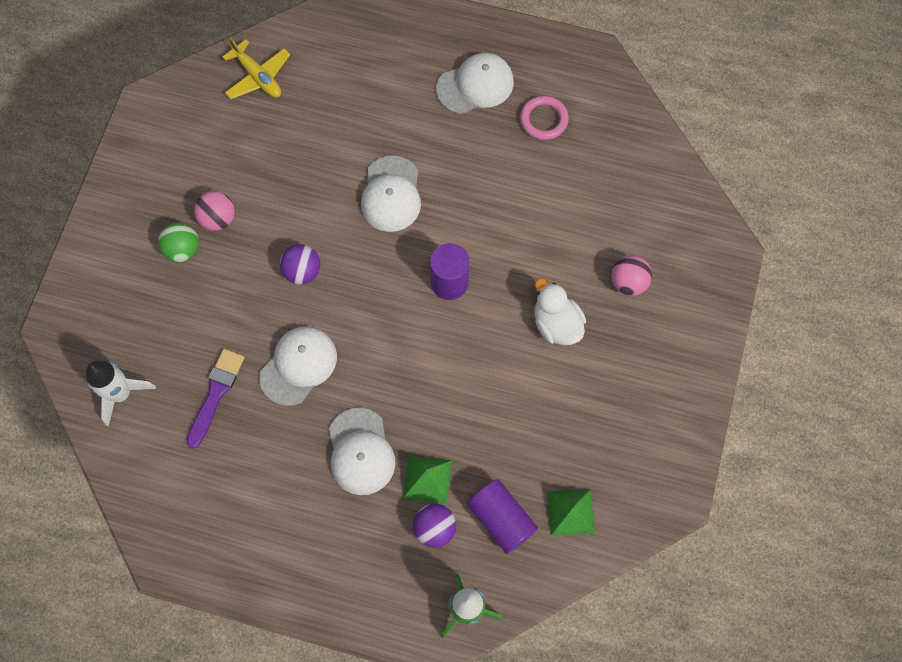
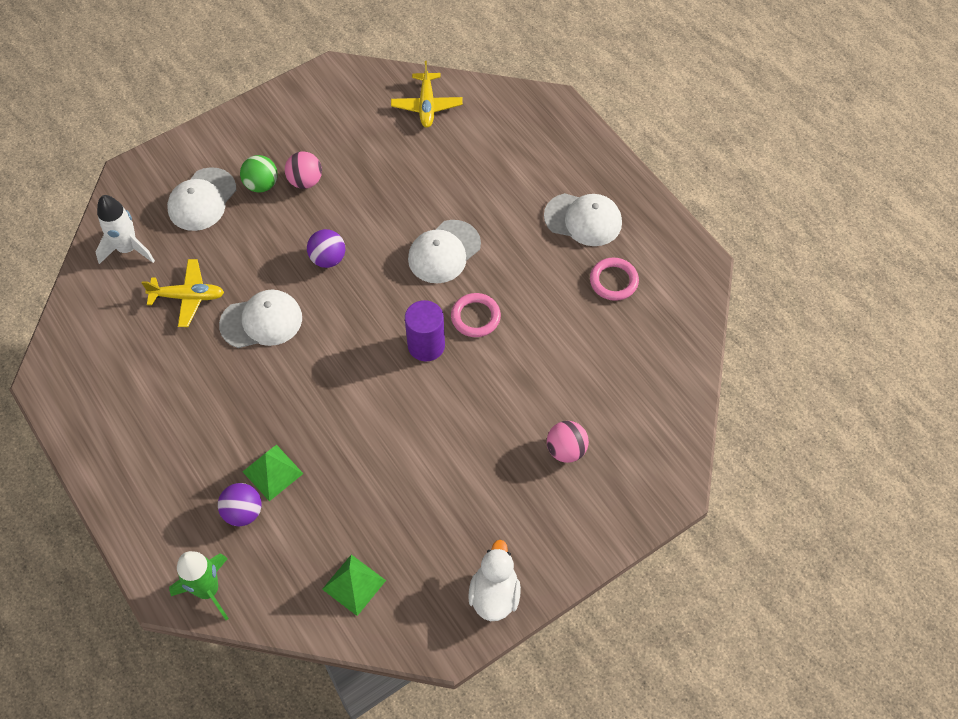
camera: 40 degrees right, 10 degrees down
(216, 394) = (188, 297): purple brush -> yellow plane
(360, 452) = (245, 415): white cap -> white cap (202, 200)
(466, 229) = (475, 317): none -> pink ring
(501, 519) = (297, 546): purple cylinder -> none
(556, 324) = (478, 437): white duck -> white duck (494, 594)

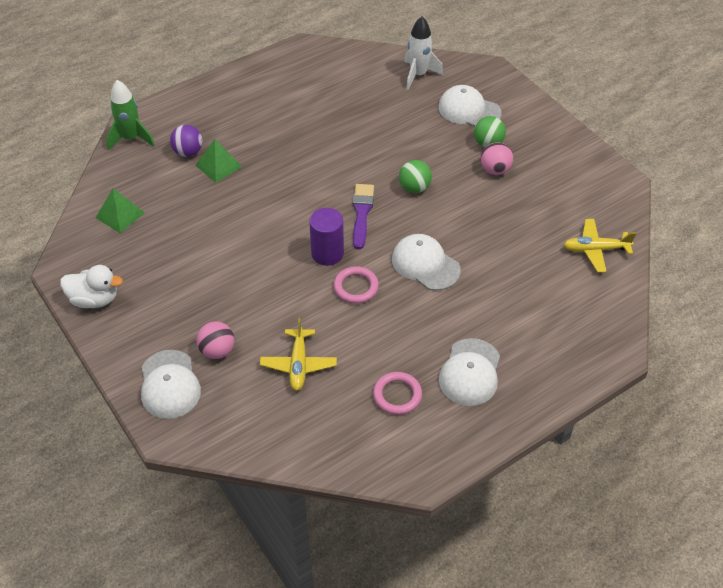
camera: 90 degrees right, 10 degrees down
(188, 297) = (375, 110): yellow plane -> yellow plane (298, 364)
(261, 321) = (352, 152): white cap -> white cap (169, 384)
(328, 259) = (414, 188): purple ball -> green ball
(365, 311) = (362, 213): none -> purple brush

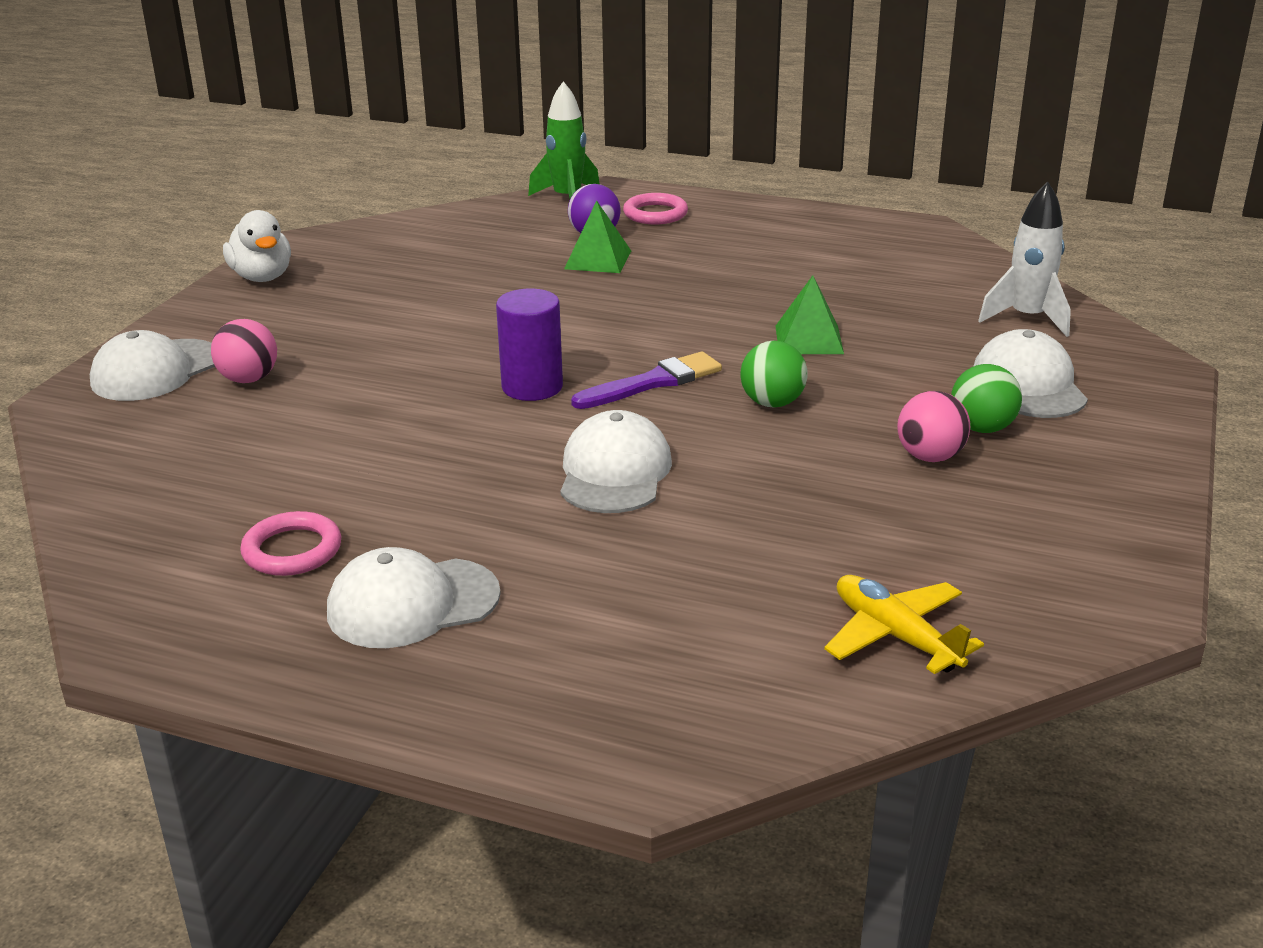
camera: 55 degrees right, 20 degrees down
(120, 215) = (425, 239): green pyramid -> green pyramid (808, 339)
(298, 364) = (280, 445): yellow plane -> none
(356, 287) = (490, 433): pink ring -> pink ring (655, 214)

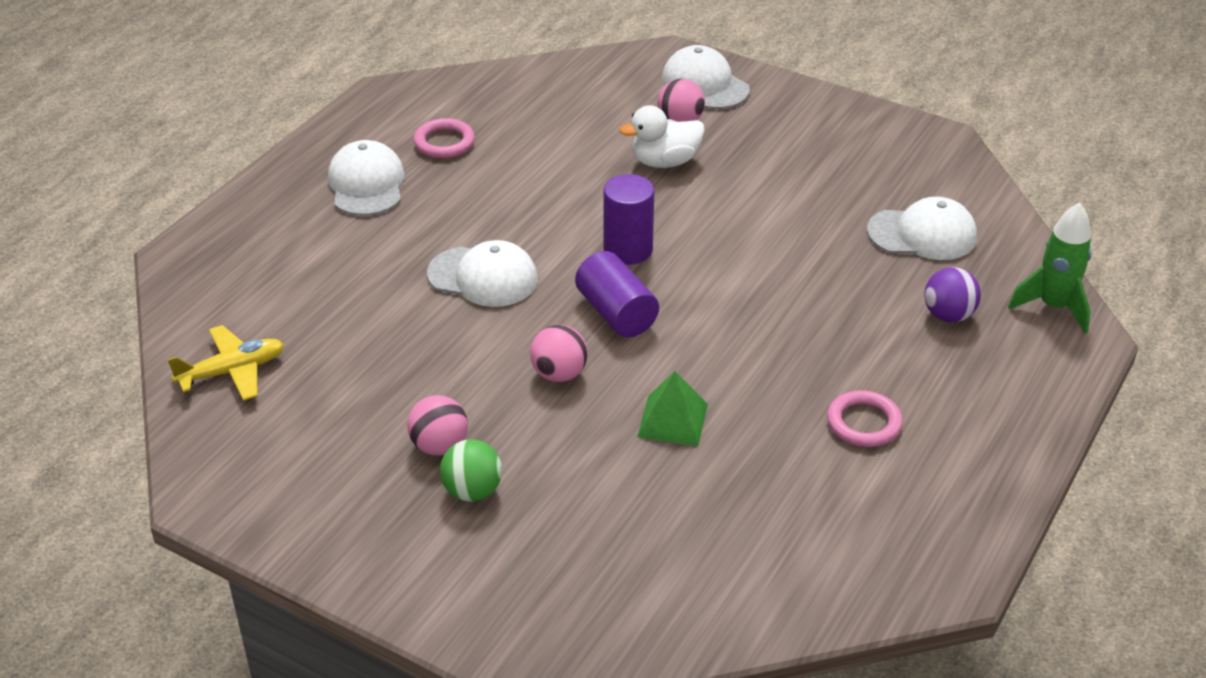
camera: 100 degrees right, 10 degrees up
(262, 277) = (868, 124): white duck -> white duck (664, 162)
(598, 260) = (883, 311): green pyramid -> none
(653, 382) = (616, 313): purple brush -> purple cylinder
(655, 214) = (1007, 365): pink ring -> pink ring (864, 423)
(772, 403) = (559, 374): green ball -> pink ball
(1027, 318) = (681, 595): white rocket -> none
(1028, 385) = (539, 548): white cap -> white cap (922, 234)

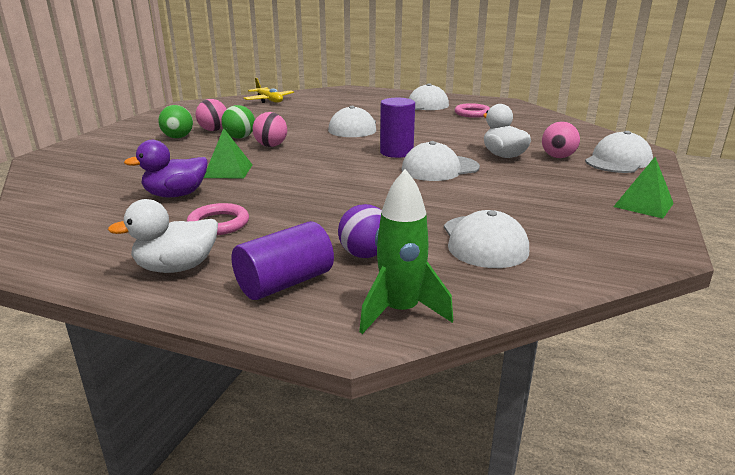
camera: 80 degrees right, 15 degrees down
(499, 411) = (240, 137): none -> green ball
(616, 313) = (330, 153): purple cylinder -> purple cylinder (285, 283)
(704, 223) = (440, 169): none -> white cap
(763, 469) = (176, 195): none -> purple duck
(841, 113) = (643, 205): none -> green pyramid
(975, 450) = (176, 267): none -> white duck

